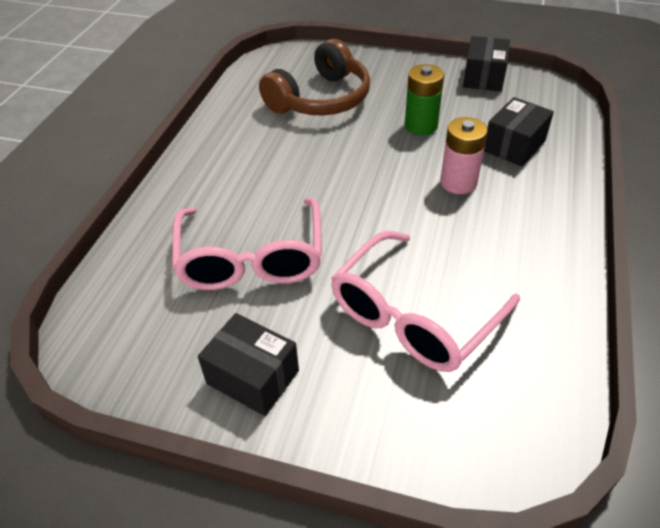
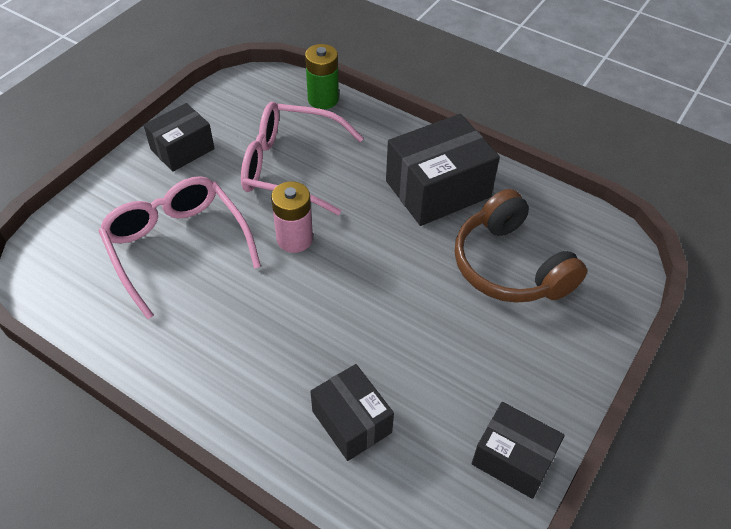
camera: 105 degrees right, 5 degrees up
(247, 149) = (438, 189): none -> black box
(421, 126) = (425, 342): green battery -> green battery (323, 99)
(458, 182) = (314, 339): pink battery -> pink battery (294, 239)

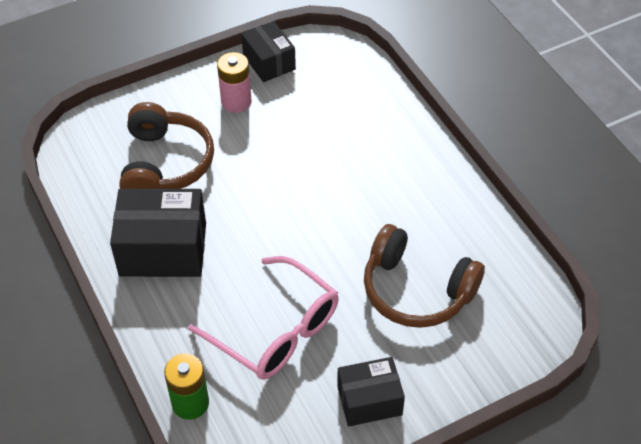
camera: 150 degrees left, 0 degrees up
(178, 247) = (416, 290): pink glasses -> brown headphones
(294, 239) = (314, 256): pink battery -> pink battery (236, 102)
(351, 421) = (352, 117): black box -> none

